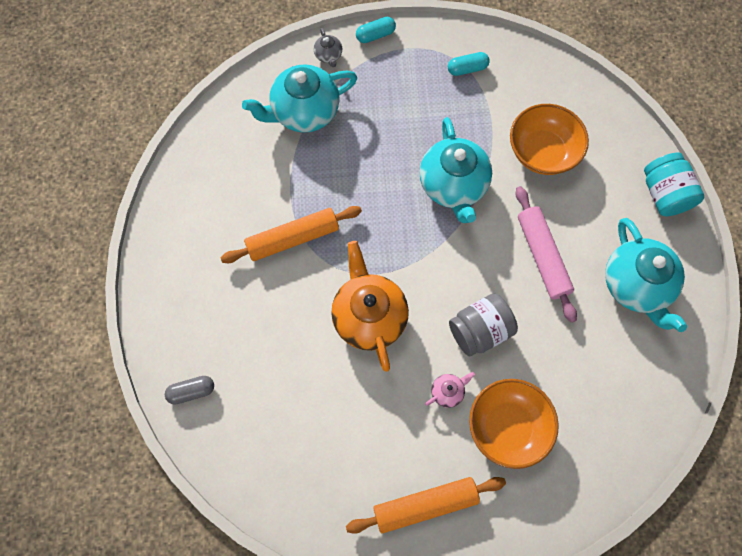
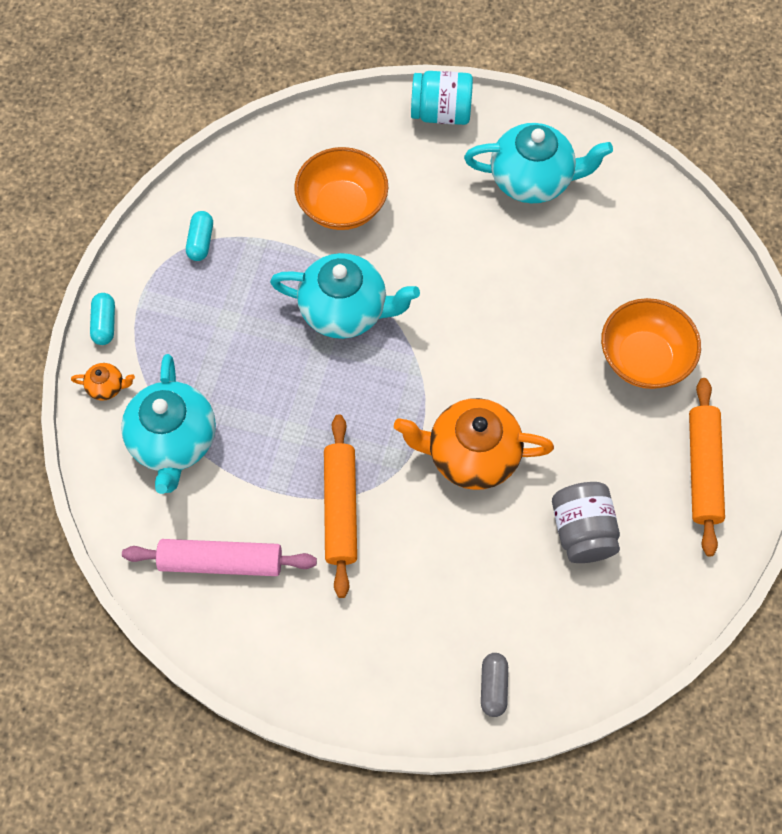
camera: 70 degrees left, 5 degrees down
(328, 55) = (107, 387): grey teapot -> orange teapot
(447, 392) = (587, 404): pink teapot -> none
(480, 331) = (529, 347): grey jar -> grey jar (582, 531)
(542, 256) = (466, 253): pink rolling pin -> pink rolling pin (221, 561)

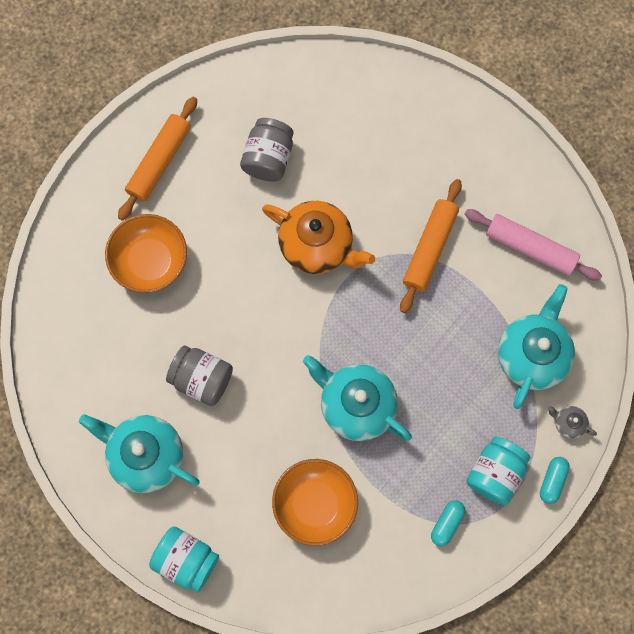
camera: 155 degrees left, 10 degrees up
(107, 387) = (568, 423): orange teapot -> grey teapot
(169, 306) = (495, 473): none -> turquoise jar
(493, 687) = (382, 87): grey capsule -> none
(518, 268) = (202, 379): none -> grey jar

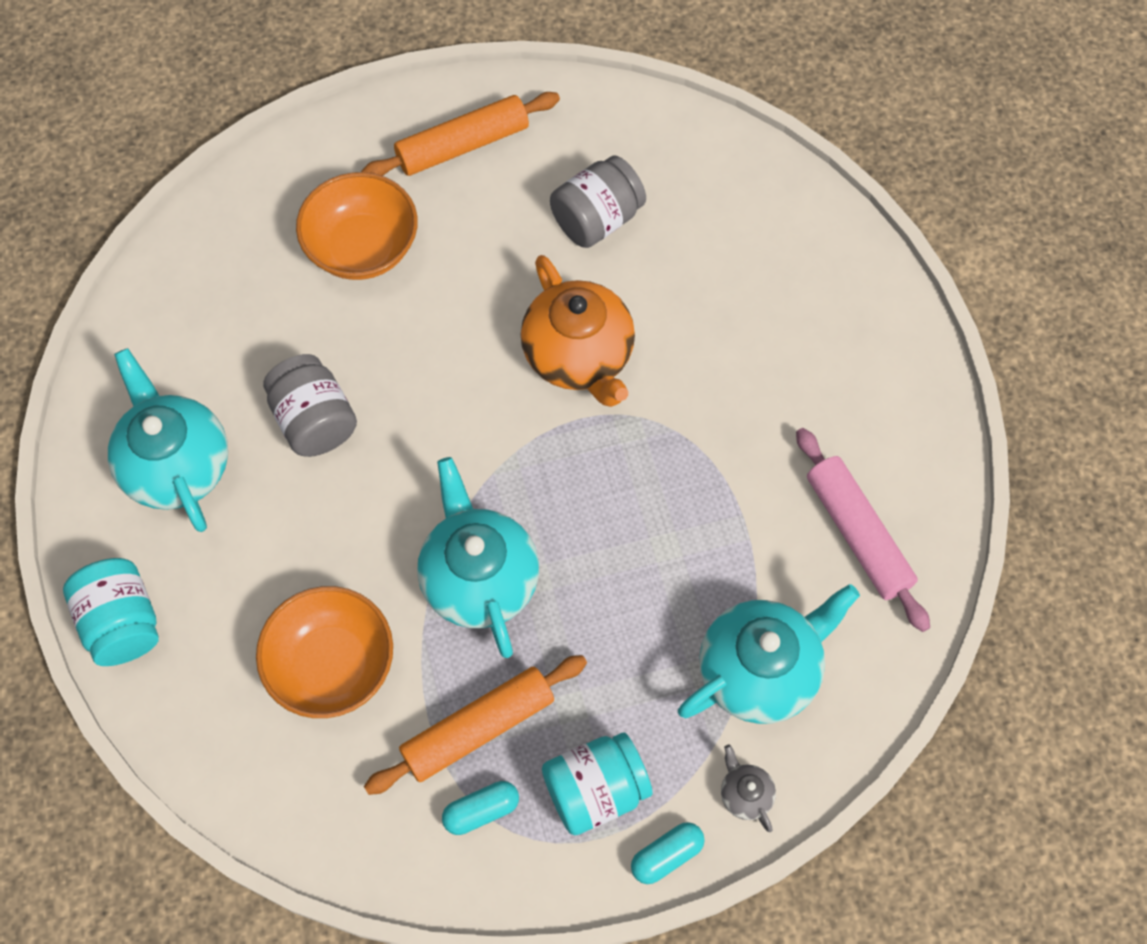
camera: 35 degrees right, 10 degrees down
(429, 248) = (721, 450): orange rolling pin -> orange rolling pin (478, 728)

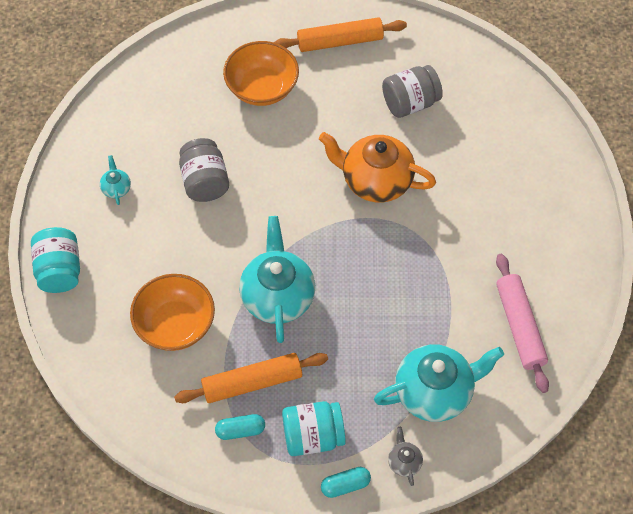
camera: 15 degrees right, 5 degrees down
(176, 465) = (116, 188): turquoise teapot -> turquoise teapot, size x0.43
(579, 356) = (376, 181): orange teapot -> orange teapot turned 120 degrees clockwise

